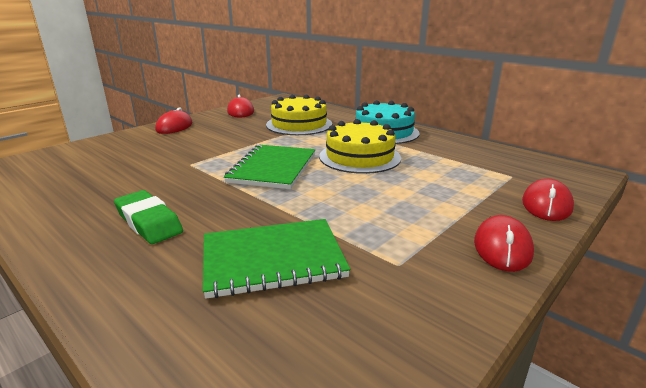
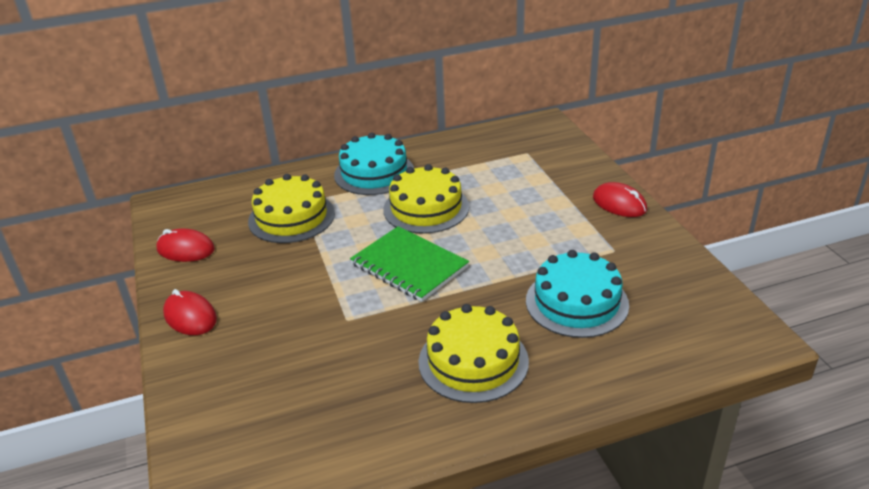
camera: 60 degrees left, 10 degrees up
(149, 222) = (473, 361): green eraser -> yellow cake
(272, 259) = (576, 302): green notebook -> turquoise cake
(546, 205) = (579, 161): red mouse -> none

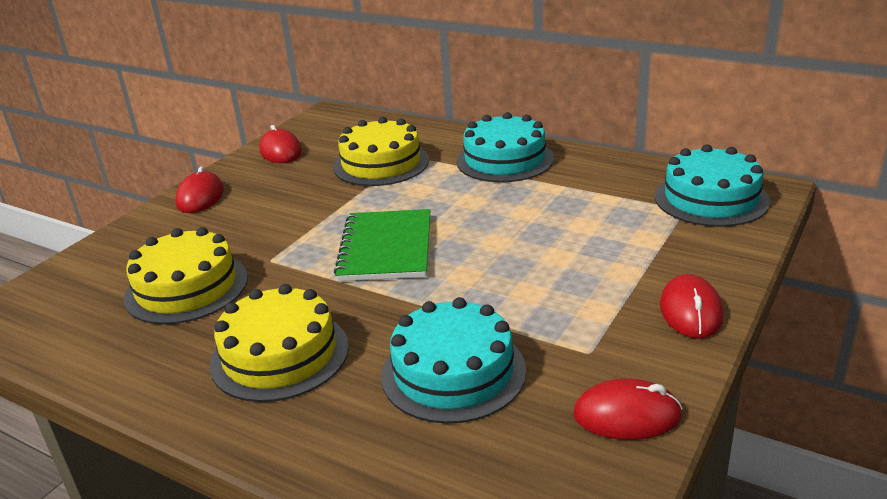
camera: 50 degrees right, 5 degrees down
(426, 208) = (490, 210): yellow cake -> yellow cake (186, 288)
(529, 140) = (711, 199): none -> turquoise cake
(677, 267) = (627, 415): none -> red mouse

